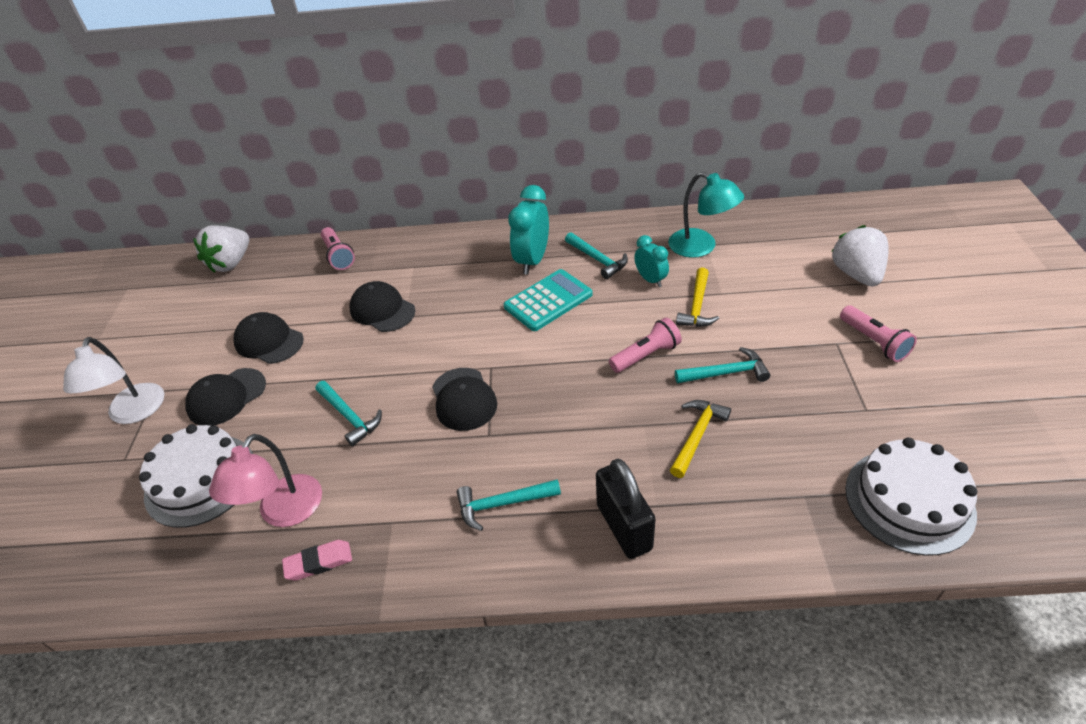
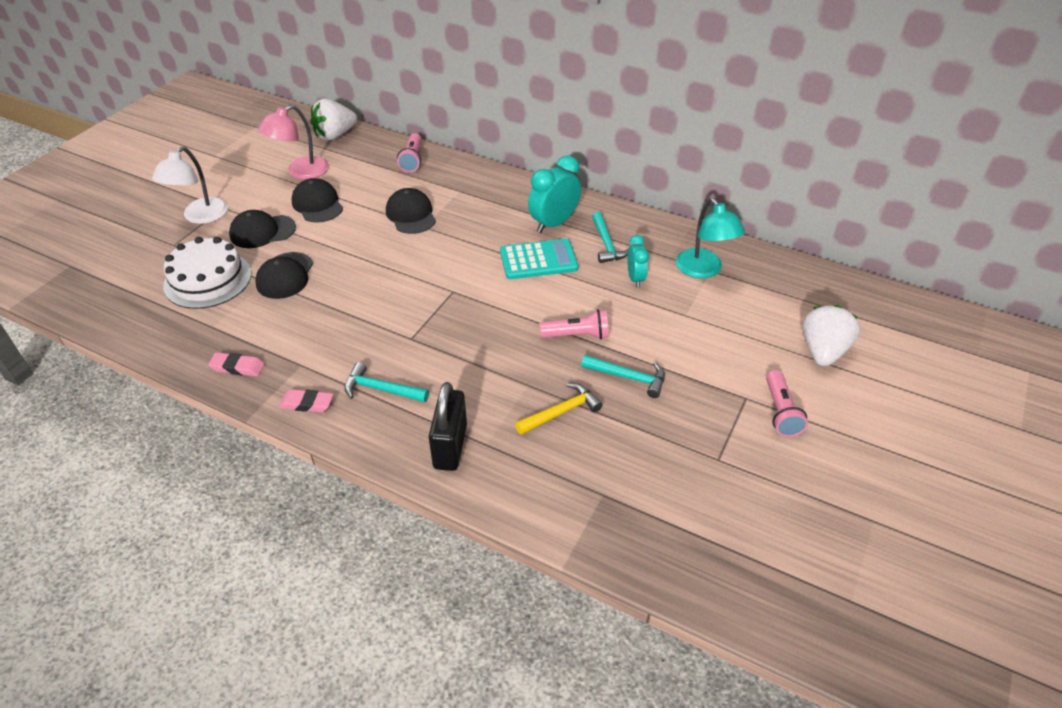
camera: 25 degrees right, 0 degrees up
(284, 512) = (241, 325): pink lamp -> pink lamp (300, 172)
(349, 416) = (329, 281): turquoise hammer -> none
(434, 562) = (307, 403): none -> pink eraser
(463, 399) = (415, 305): black cap -> black cap (285, 276)
(697, 306) = (654, 316): yellow hammer -> none
(909, 500) = (684, 540): white cake -> none

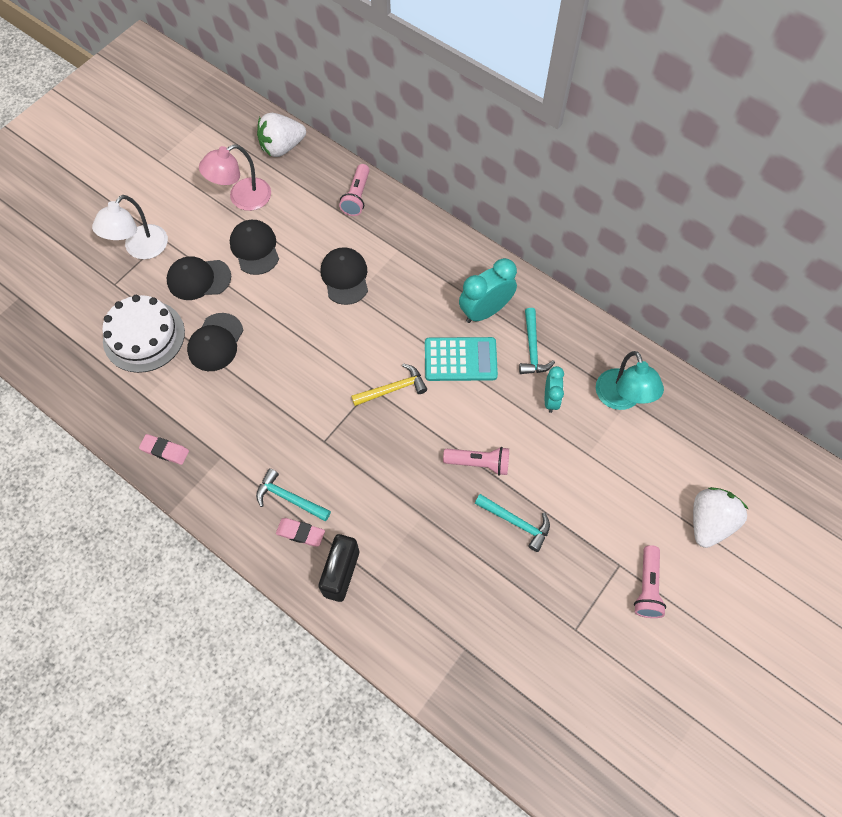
camera: 10 degrees right, 20 degrees up
(307, 403) = (222, 503): pink eraser -> pink eraser (300, 533)
(561, 412) = (446, 552): yellow hammer -> yellow hammer (393, 389)

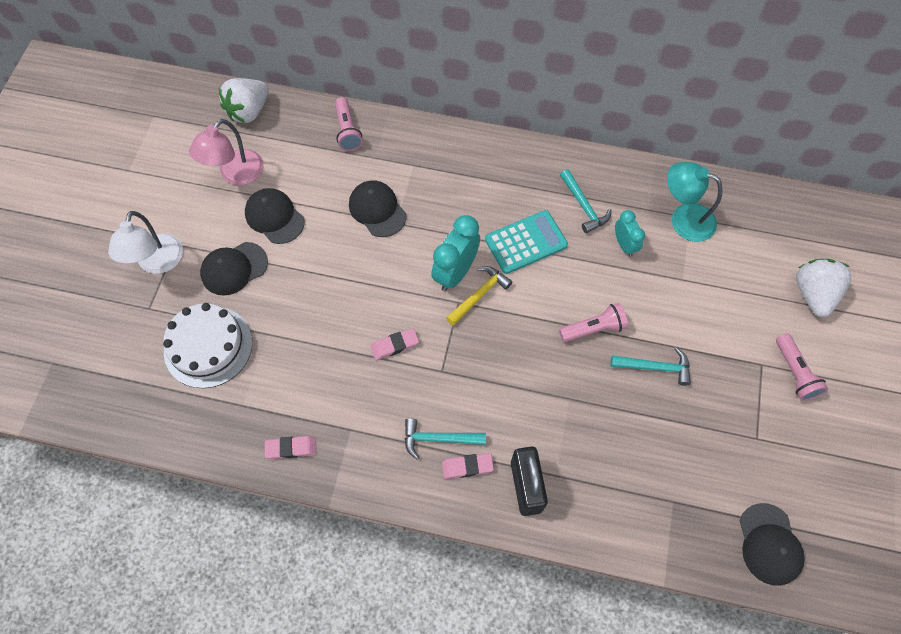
camera: 25 degrees left, 0 degrees up
(215, 342) = (285, 322): black cap -> black cap (769, 544)
(296, 401) = (395, 345): none -> pink eraser
(485, 311) = (524, 190): turquoise clock -> turquoise clock (455, 272)
(621, 399) = (683, 219): turquoise lamp -> turquoise lamp turned 150 degrees clockwise

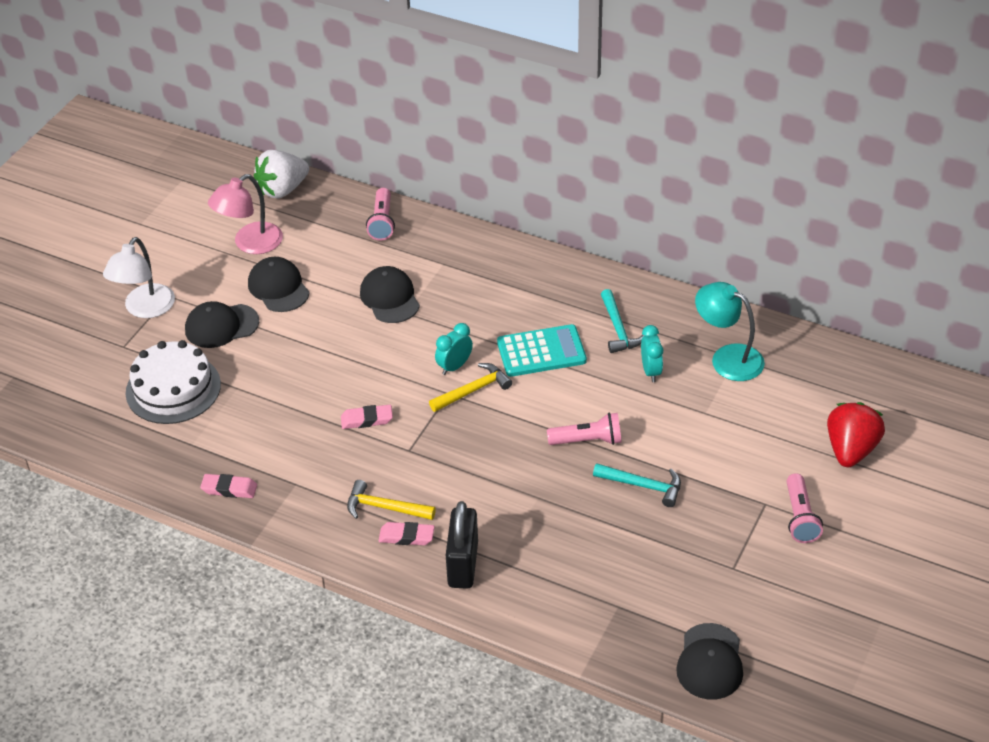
camera: 15 degrees right, 20 degrees down
(439, 439) = (385, 507): turquoise hammer -> yellow hammer
(455, 272) = (454, 366): turquoise clock -> turquoise clock, size x0.60
(813, 294) = (851, 450): white strawberry -> red strawberry

